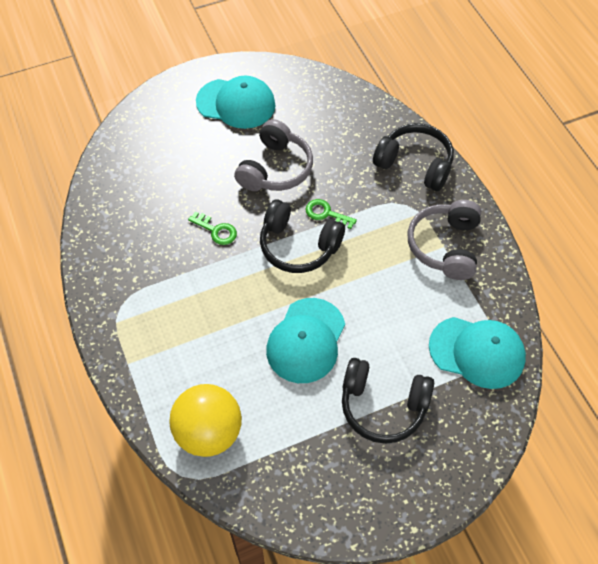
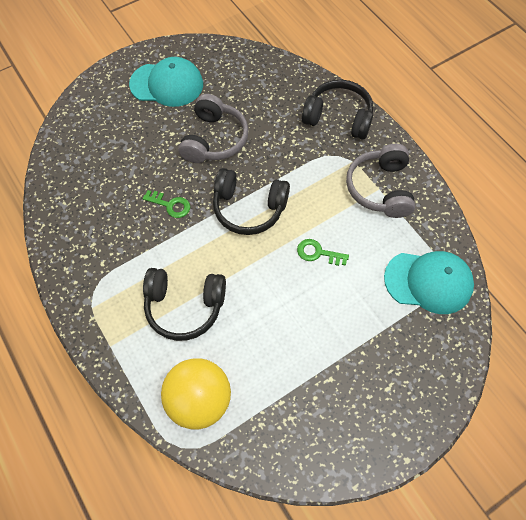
camera: 10 degrees left, 5 degrees up
(306, 340) = (273, 296): turquoise cap -> none
(326, 214) = (268, 174): green key -> green key (318, 253)
(383, 406) = (355, 346): black headphones -> black headphones (184, 306)

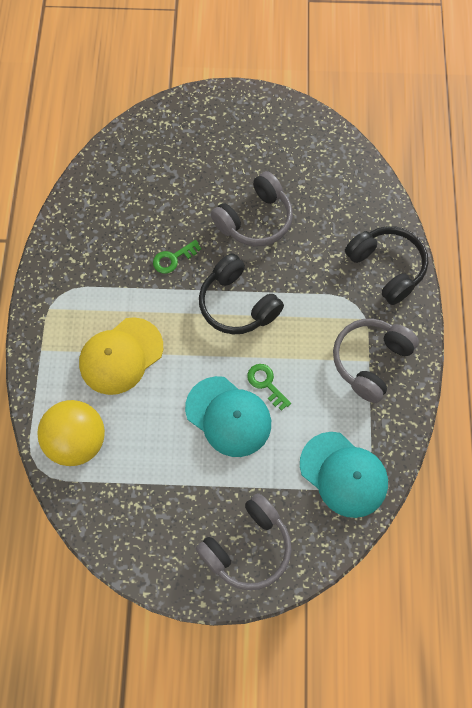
camera: 35 degrees right, 5 degrees up
(167, 84) = (252, 139): turquoise cap -> turquoise cap (228, 416)
(170, 205) = (173, 259): green key -> green key turned 90 degrees clockwise
(184, 306) = (121, 356): black headphones -> yellow cap
(404, 387) = (247, 547): none -> grey headphones

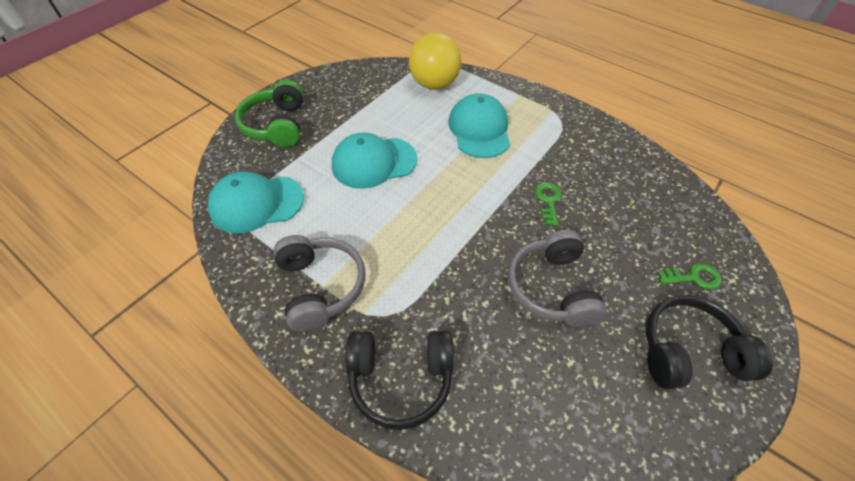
camera: 125 degrees right, 15 degrees down
(121, 356) = (479, 129): yellow cap -> turquoise cap
(237, 304) = (466, 220): black headphones -> black headphones (689, 352)
(247, 547) = (277, 125): grey headphones -> green headphones
(266, 383) = (376, 199): green key -> green key (693, 277)

